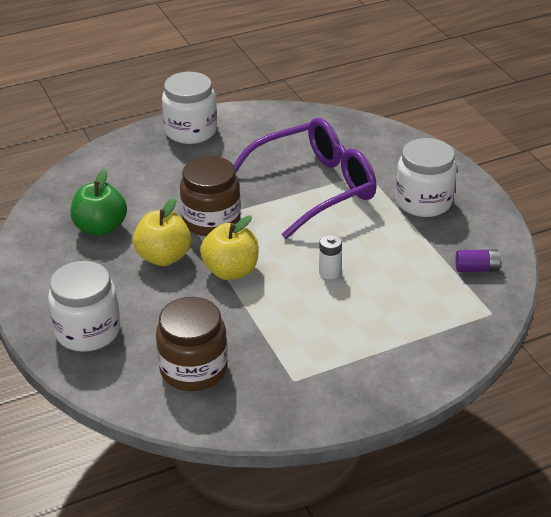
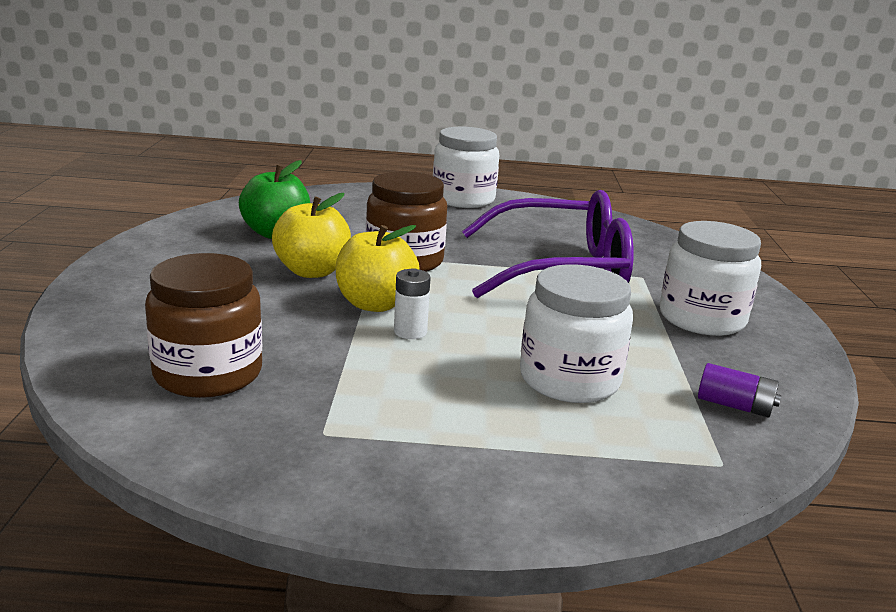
camera: 25 degrees right, 15 degrees down
(88, 331) = (141, 300): white jar -> white jar (569, 380)
(329, 272) = (502, 342): white battery -> white battery (410, 332)

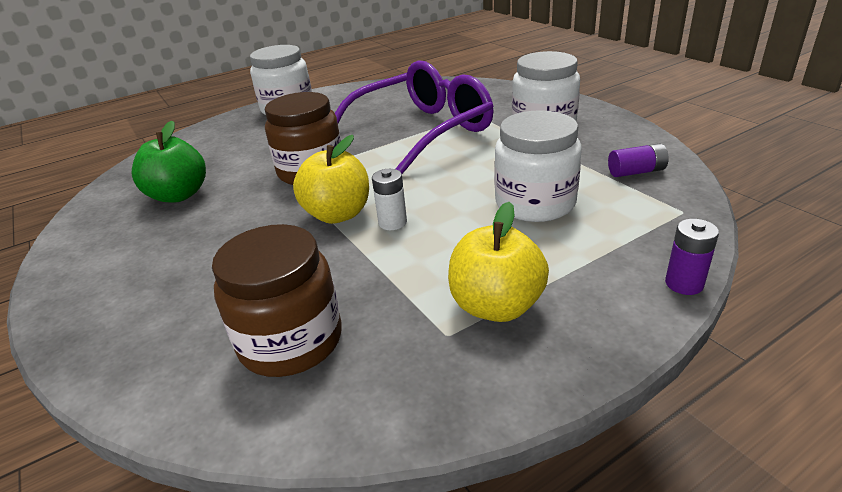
camera: 30 degrees left, 10 degrees up
(312, 271) = (253, 212): yellow apple -> yellow apple (496, 306)
(603, 518) = (684, 284): none -> purple battery

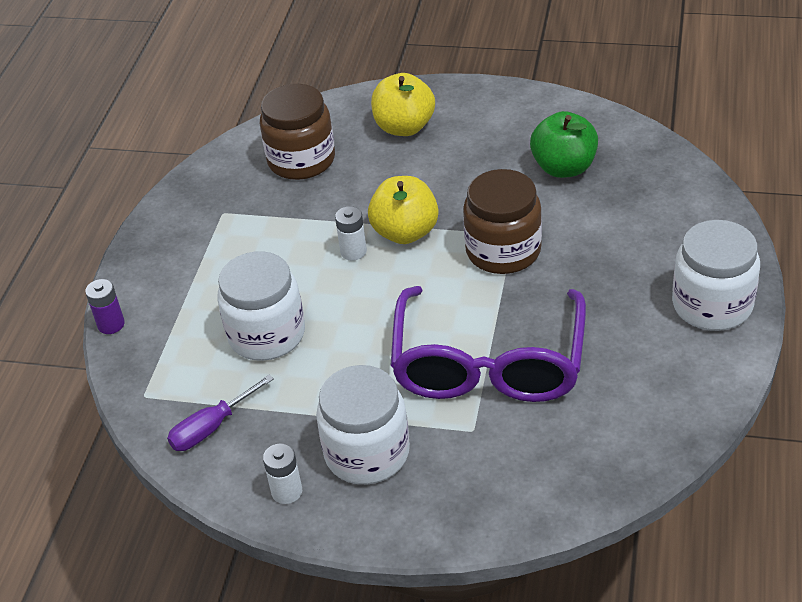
camera: 135 degrees right, 10 degrees up
(496, 306) = (212, 242): yellow apple -> yellow apple (404, 127)
(611, 129) = (287, 491): none -> white battery
(636, 172) = (212, 427): purple battery -> purple screwdriver

